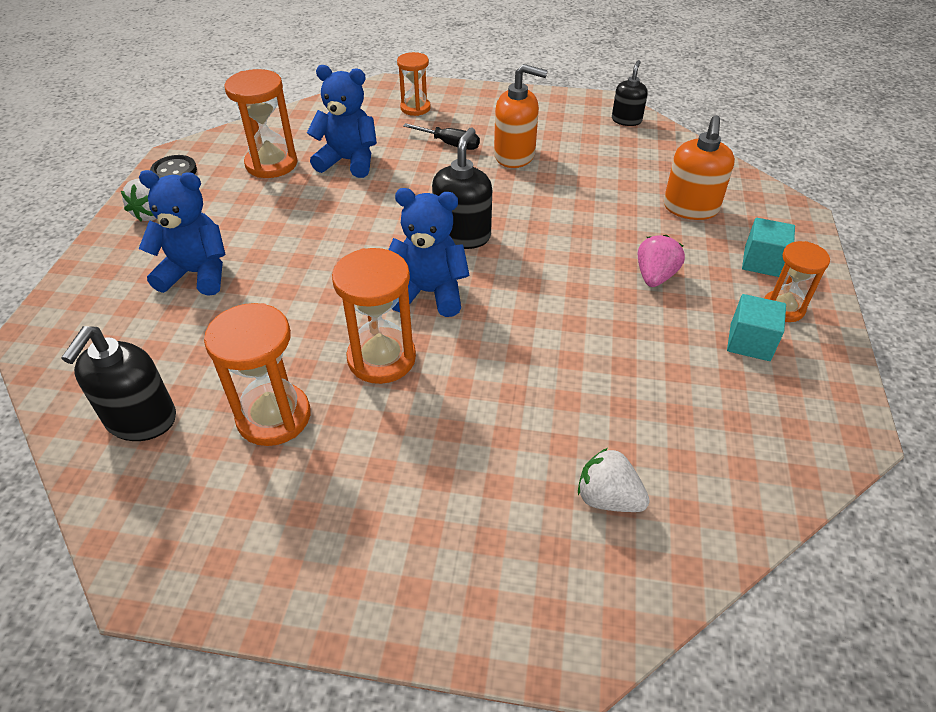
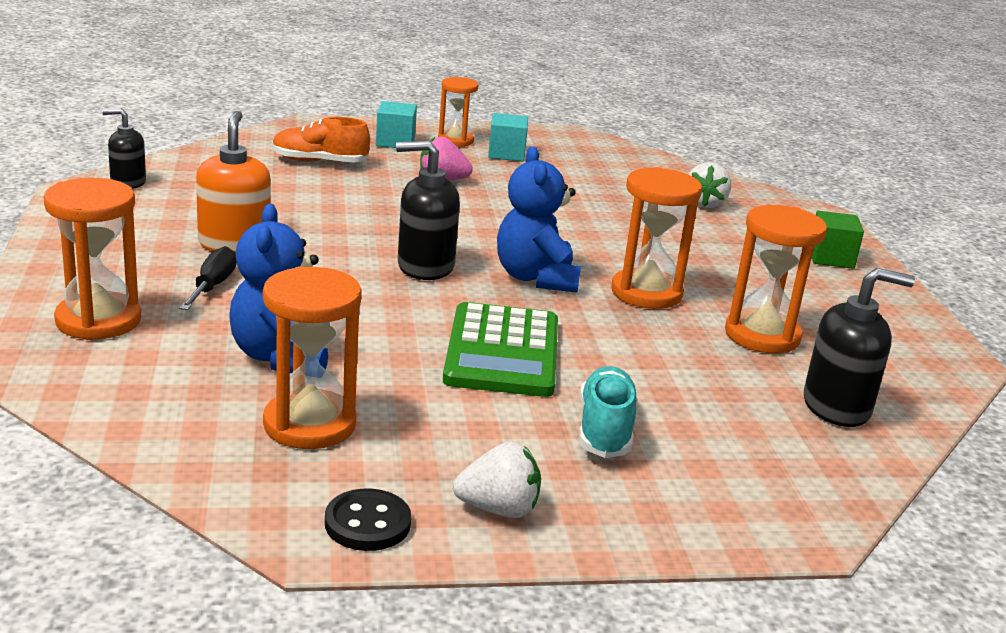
camera: 110 degrees left, 20 degrees down
(197, 273) = (605, 430): blue teddy bear -> turquoise shoe
(316, 249) = (502, 352): none -> green calculator
(415, 108) = (98, 320): orange hourglass -> orange hourglass, size x1.55
(425, 579) = (831, 258): none -> green cube
(690, 208) = (319, 162): orange soap dispenser -> orange shoe

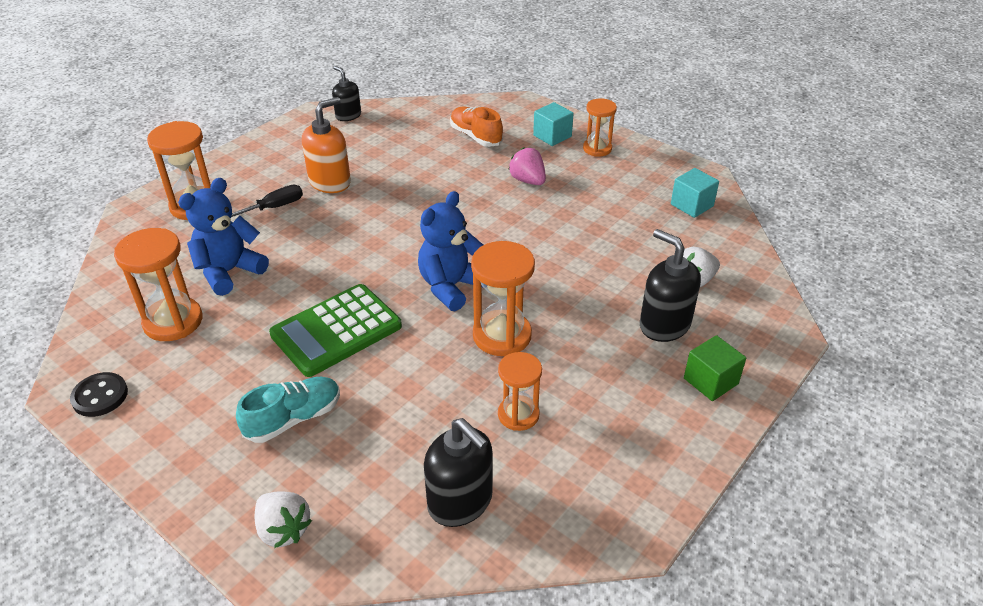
camera: 50 degrees right, 15 degrees up
(425, 266) = (401, 245): black soap dispenser -> black soap dispenser (664, 325)
(499, 509) = (160, 430): white strawberry -> white strawberry (283, 530)
(506, 154) = (614, 173): turquoise cube -> turquoise cube (692, 205)
(762, 335) = (518, 414): orange hourglass -> orange hourglass, size x0.64

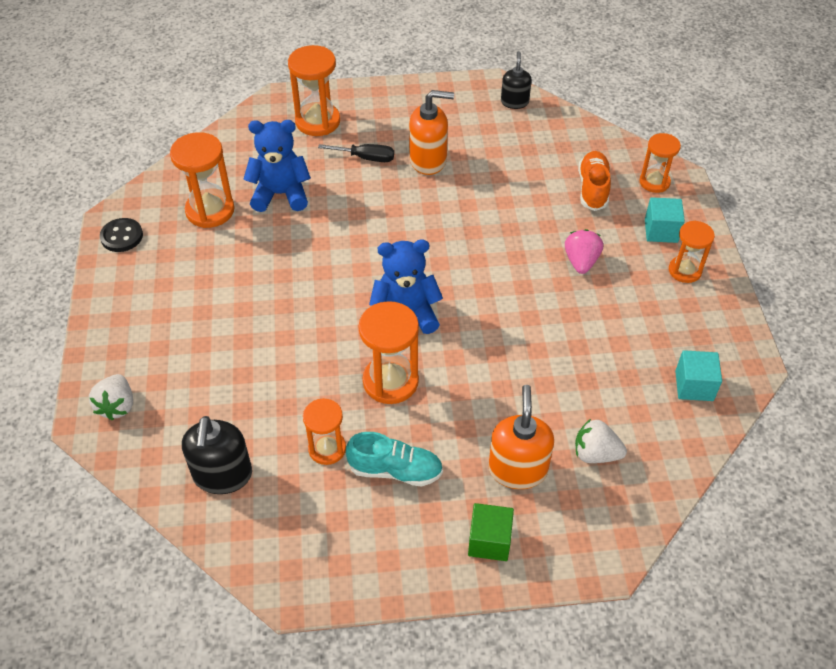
camera: 45 degrees right, 10 degrees up
(294, 418) = (199, 337): turquoise shoe -> turquoise shoe (395, 470)
(336, 330) = (292, 292): green calculator -> none
(510, 112) = (654, 182): none -> orange hourglass
(664, 325) = (517, 469): black soap dispenser -> orange soap dispenser

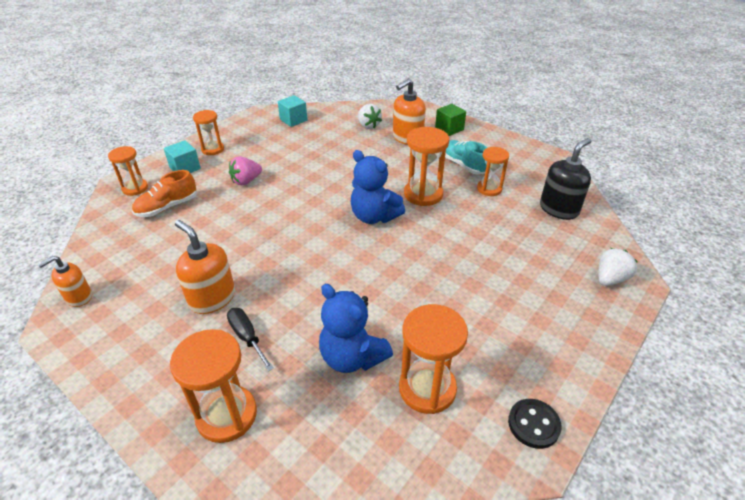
camera: 135 degrees left, 10 degrees down
(514, 102) = (79, 297): black soap dispenser -> orange soap dispenser

